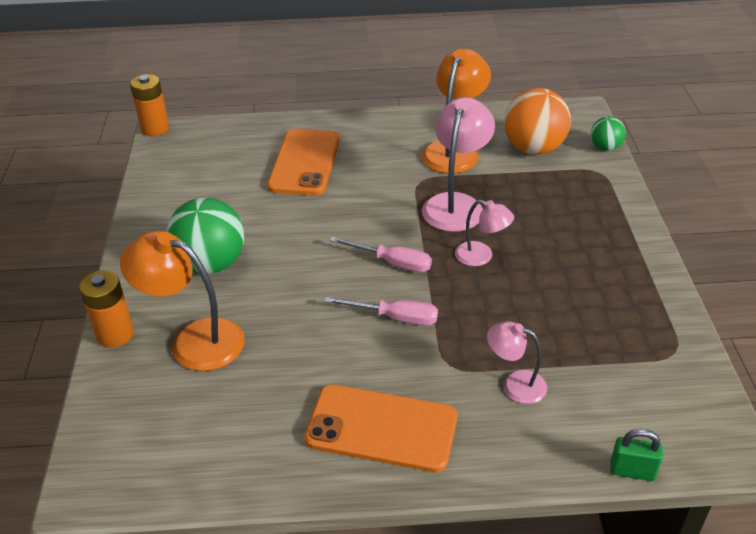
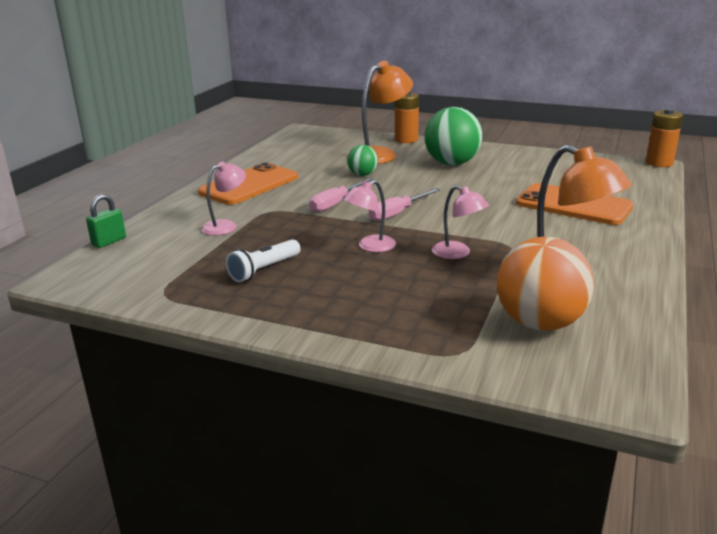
camera: 115 degrees right, 15 degrees down
(456, 204) = (457, 253): pink lamp -> pink lamp, size x0.58
(579, 306) = (264, 270): none -> white flashlight
(605, 147) = (514, 379): green ball -> green ball (362, 175)

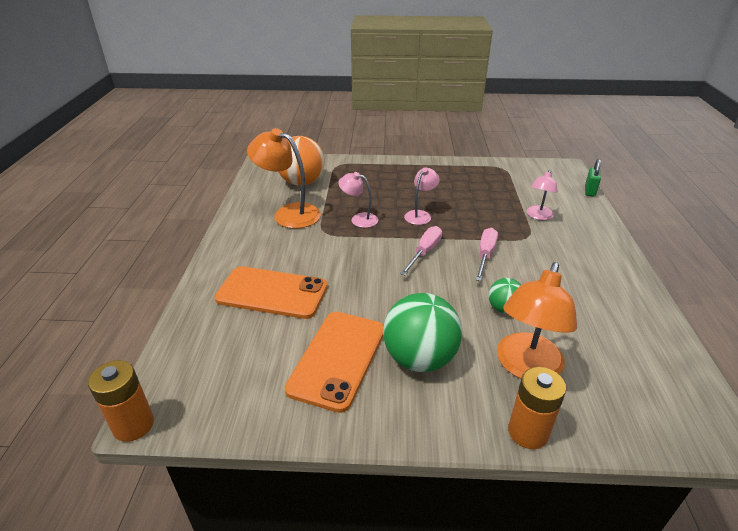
camera: 160 degrees right, 10 degrees up
(249, 185) = (591, 267): orange phone -> orange phone (338, 359)
(264, 270) = (468, 188): white flashlight -> none

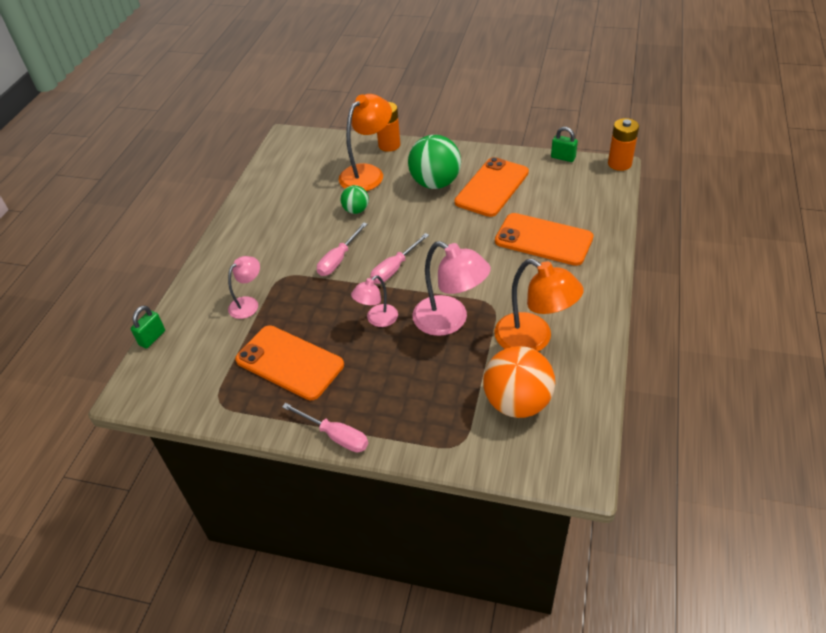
camera: 165 degrees left, 10 degrees up
(224, 430) = (563, 157): none -> green padlock
(359, 219) = (450, 321): pink lamp -> pink lamp, size x1.74
(416, 162) = (335, 436): none -> pink screwdriver
(471, 187) = (289, 362): none -> orange phone

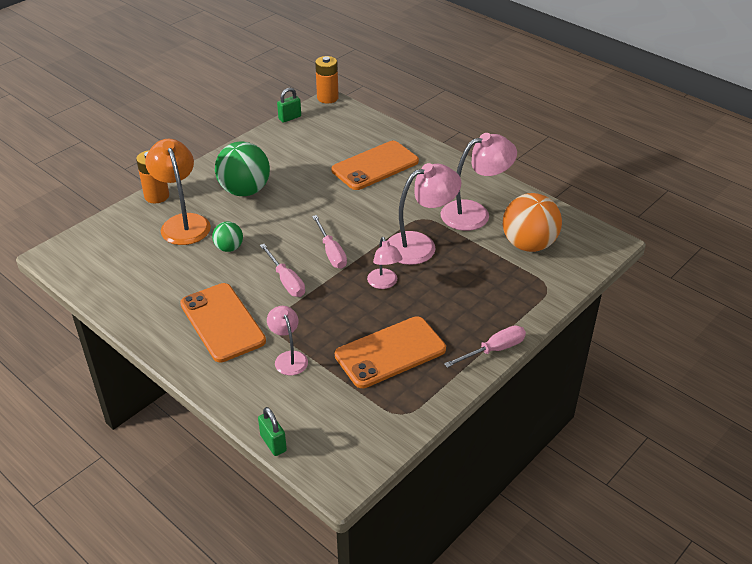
camera: 65 degrees left, 5 degrees down
(492, 187) = (285, 165): orange phone -> orange phone (222, 322)
(533, 339) = (474, 213): orange lamp -> pink lamp

